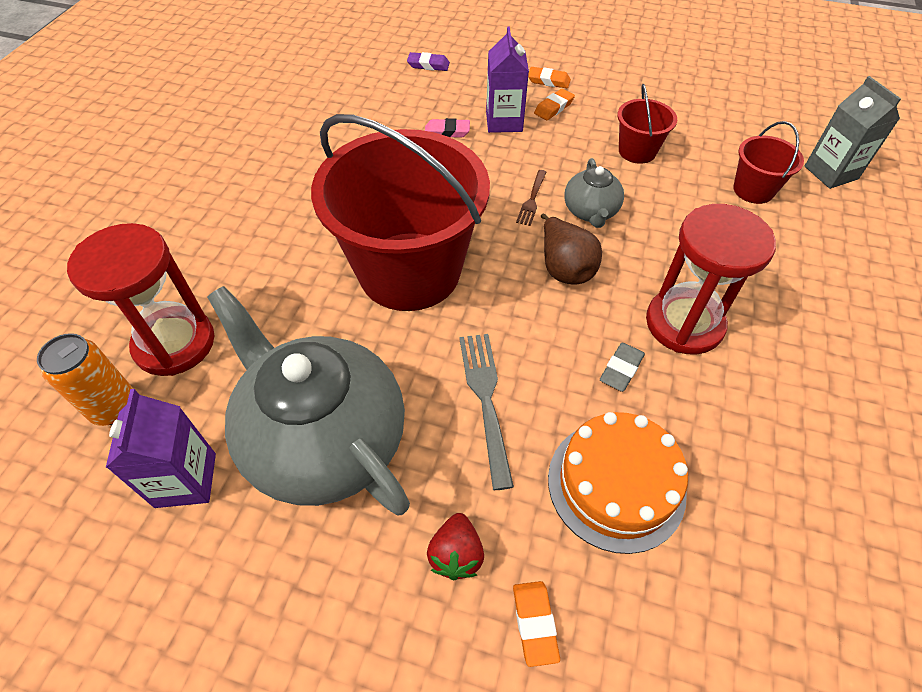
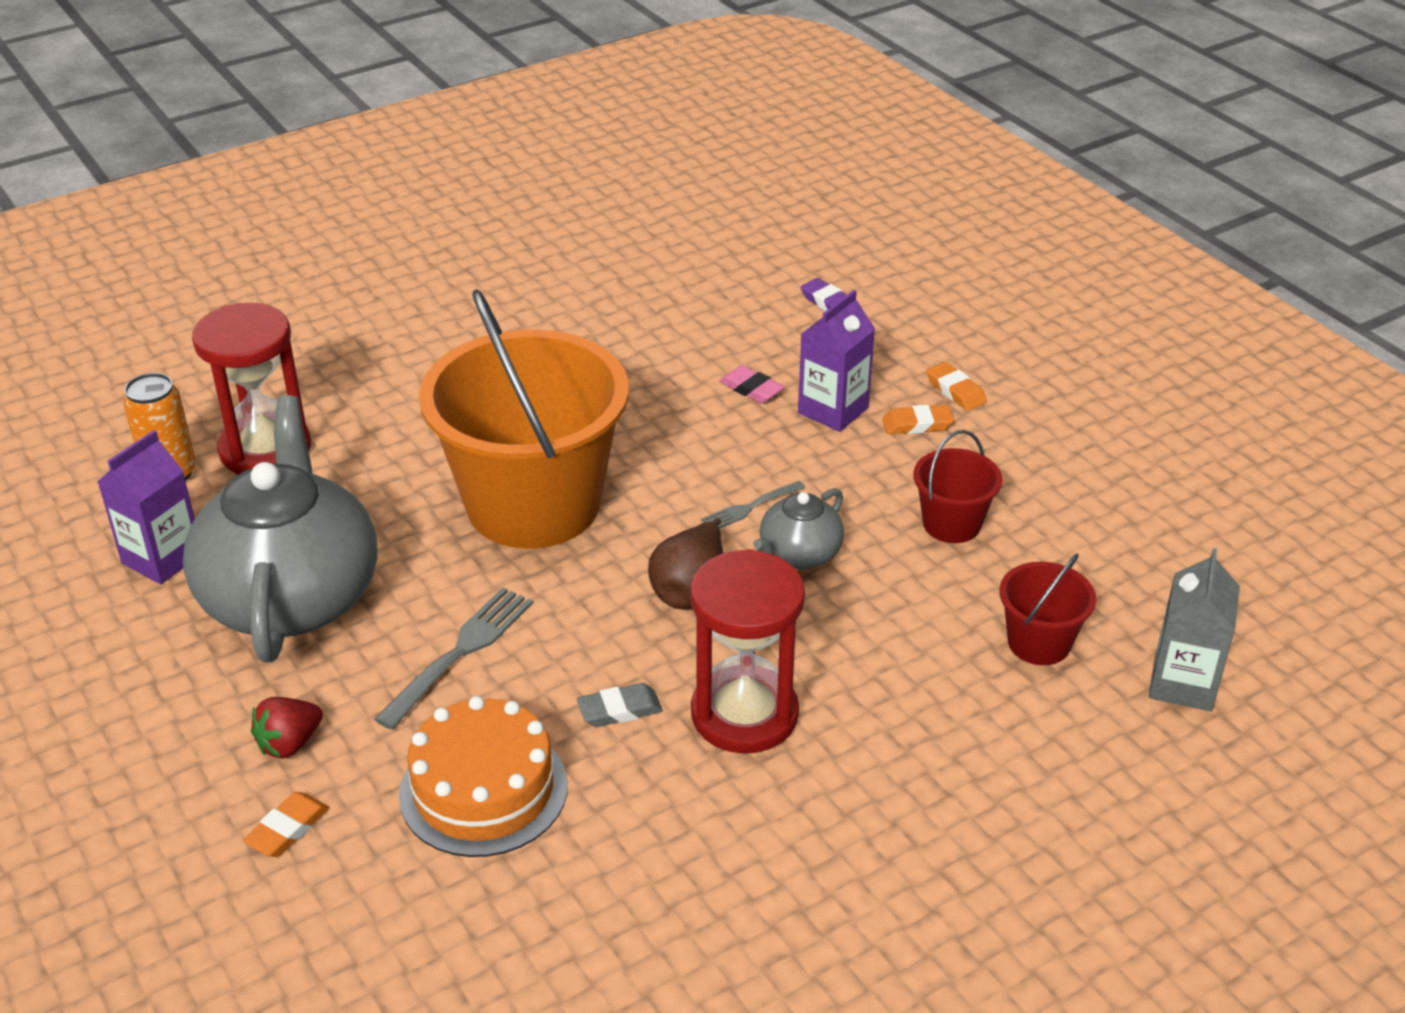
camera: 40 degrees right, 15 degrees down
(409, 271) = (533, 504): red bucket -> orange bucket
(532, 199) = (750, 507): brown fork -> grey fork

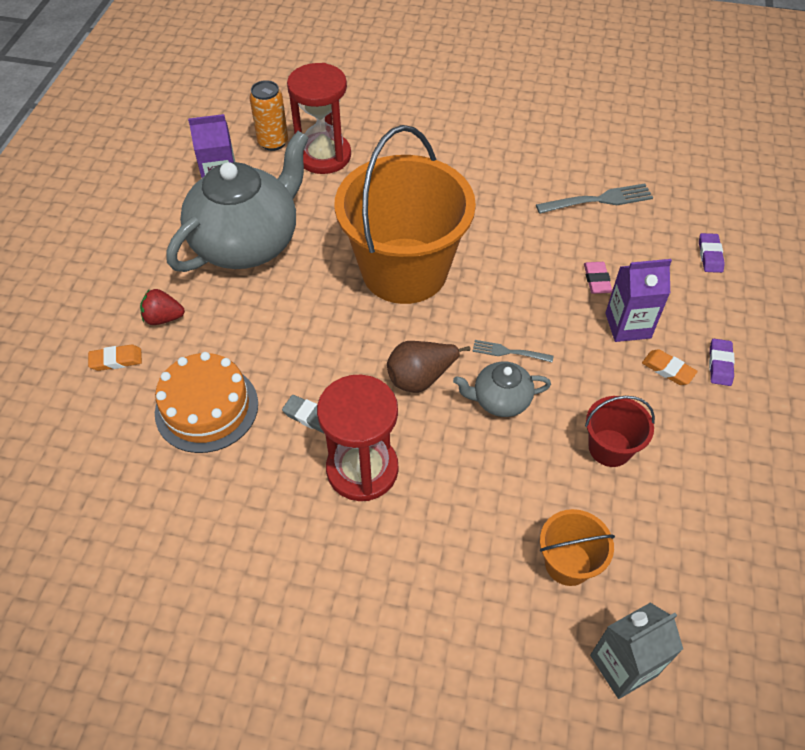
camera: 45 degrees right, 15 degrees up
(459, 654) = (278, 328): grey fork -> grey fork (598, 200)
(955, 391) = (720, 364): orange eraser -> purple eraser
(1039, 643) = (568, 563): red bucket -> orange bucket

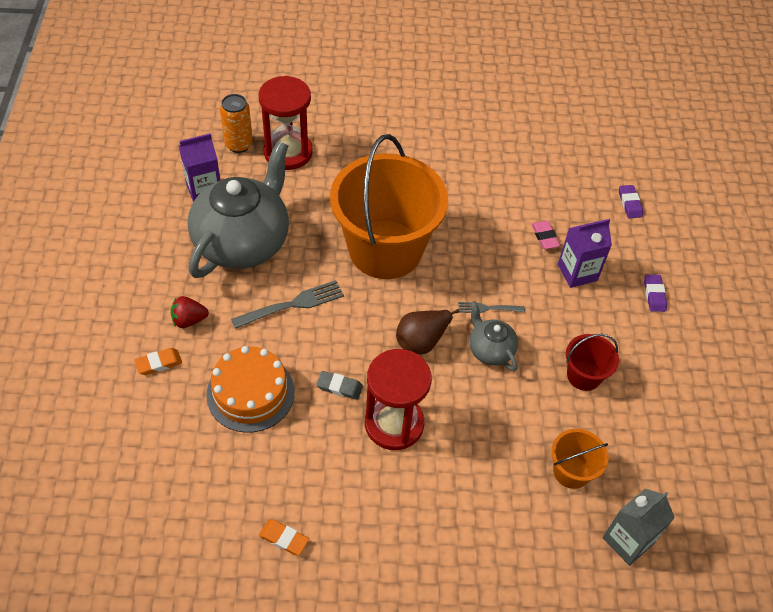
camera: 15 degrees left, 0 degrees up
(500, 400) = (490, 350): grey teapot -> grey teapot turned 75 degrees clockwise
(598, 200) = (531, 166): grey fork -> grey fork (292, 305)
(668, 369) = (615, 305): orange eraser -> orange eraser (284, 538)

